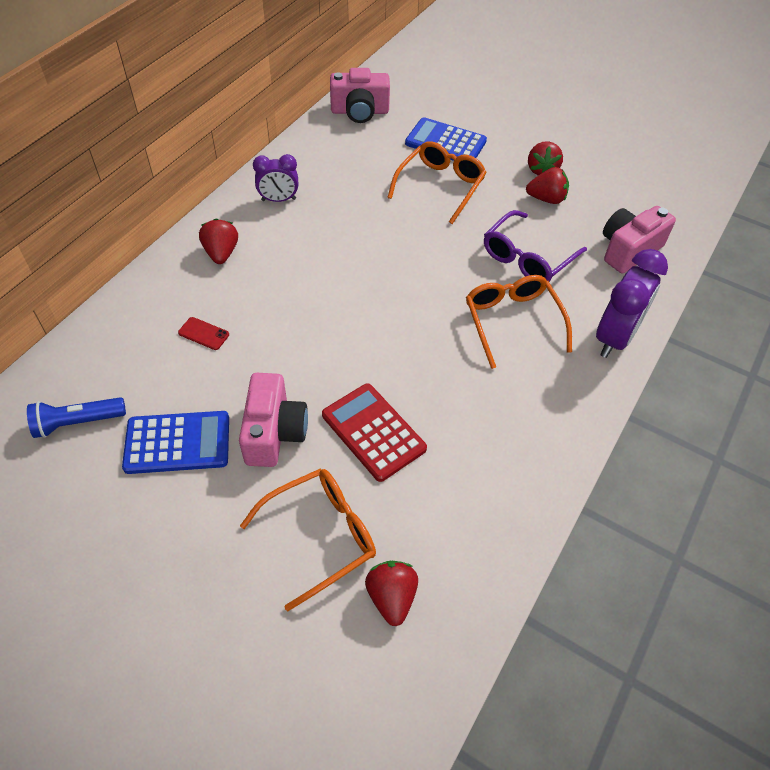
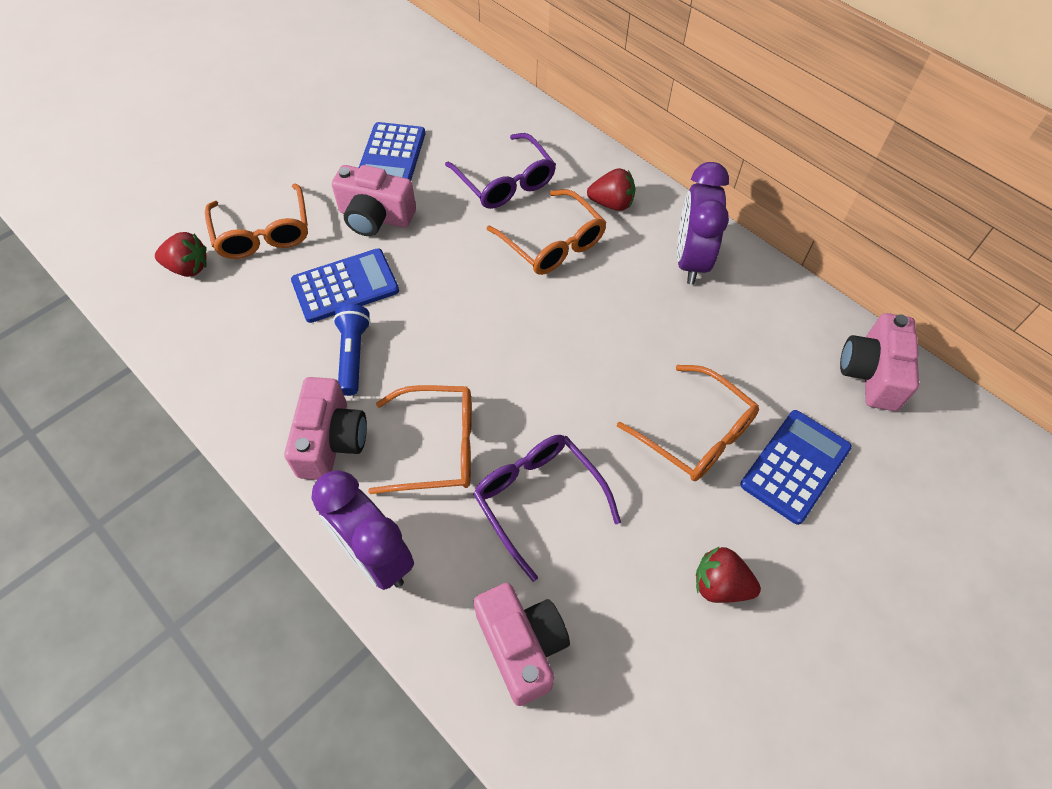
camera: 105 degrees right, 5 degrees up
(78, 422) = (435, 103): blue flashlight -> blue flashlight (353, 355)
(204, 333) = (505, 182): red phone -> purple glasses
(278, 200) = (690, 260): purple clock -> purple clock, size x1.64
(279, 286) = (552, 243): none -> orange glasses
(373, 432) = (345, 286): red calculator -> blue calculator
(539, 392) = (331, 441): none -> pink camera
(546, 199) = (651, 567): red strawberry -> none

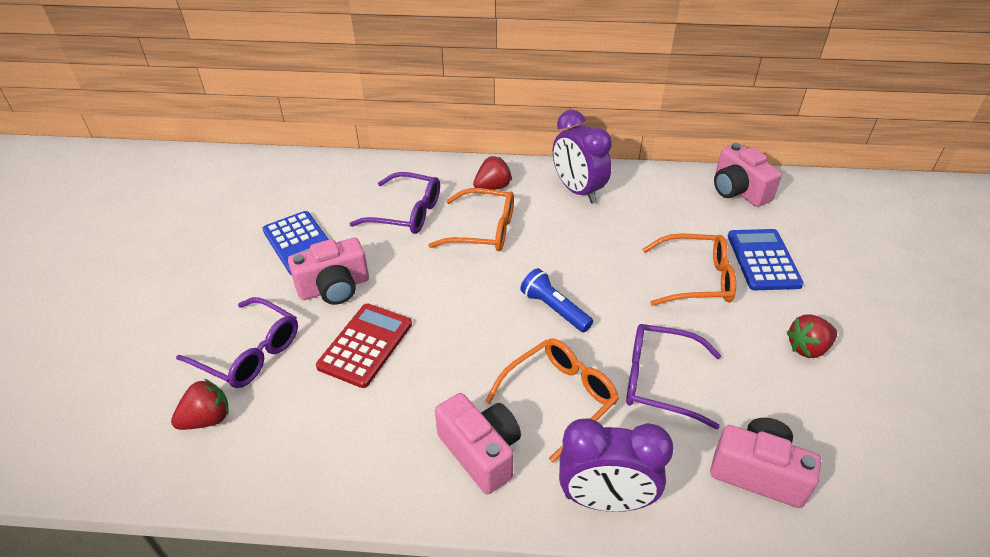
camera: 40 degrees left, 15 degrees down
(263, 233) = (249, 352): orange glasses -> purple glasses
(345, 286) = (365, 345): blue calculator -> red calculator
(353, 355) = (427, 385): blue flashlight -> blue flashlight (554, 309)

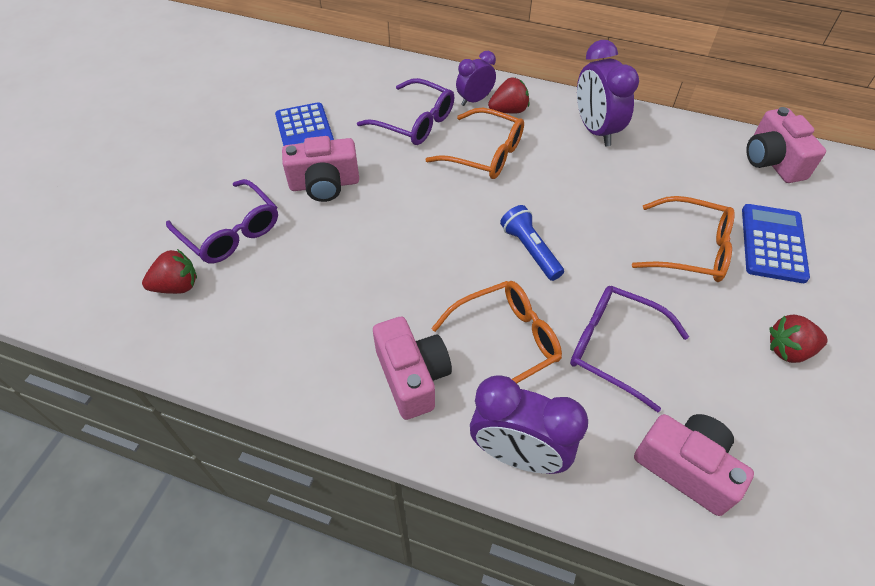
camera: 15 degrees right, 10 degrees up
(365, 345) = (336, 247): red calculator -> none
(457, 183) = (474, 100): none -> purple clock

